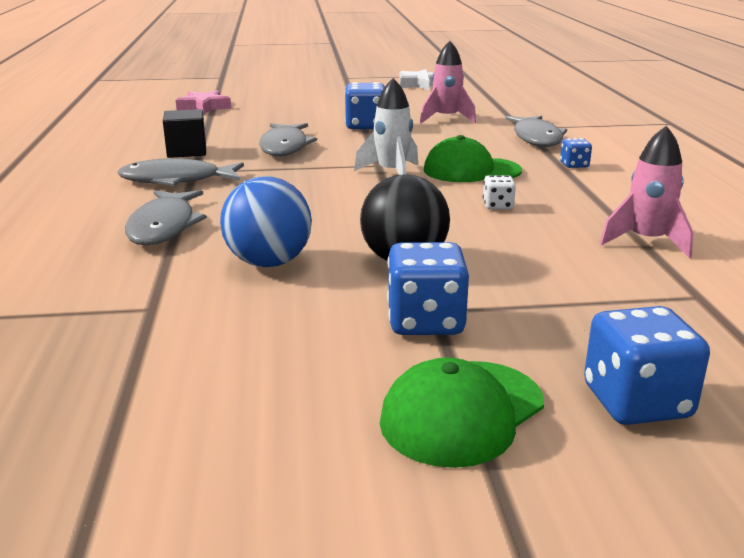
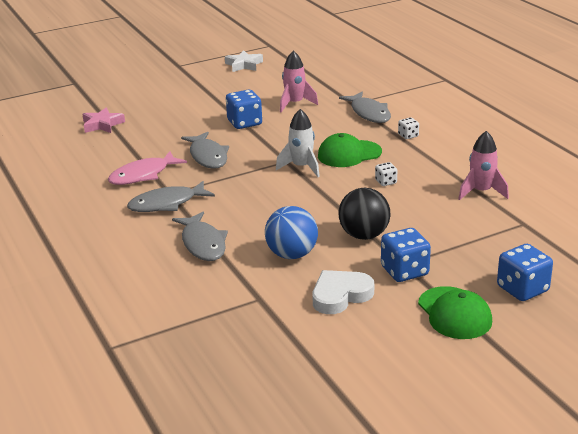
camera: 20 degrees left, 5 degrees up
(187, 151) = (143, 175): black cube -> pink fish
(281, 333) = (340, 295): none -> white heart
(462, 412) = (454, 313): green cap -> green cap turned 45 degrees counterclockwise
(574, 165) = (408, 136): blue dice -> white dice

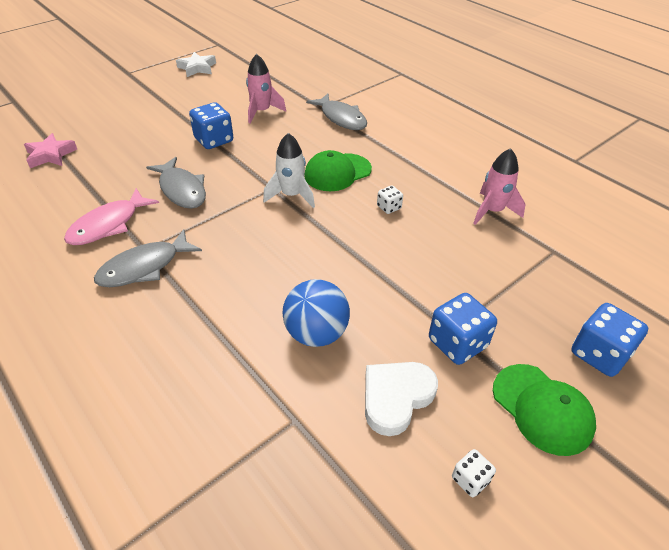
camera: 15 degrees left, 15 degrees up
(203, 244) = (201, 329): grey fish -> none
(364, 235) = (391, 290): black ball -> none
(408, 136) = (390, 143): white dice -> white dice (470, 479)

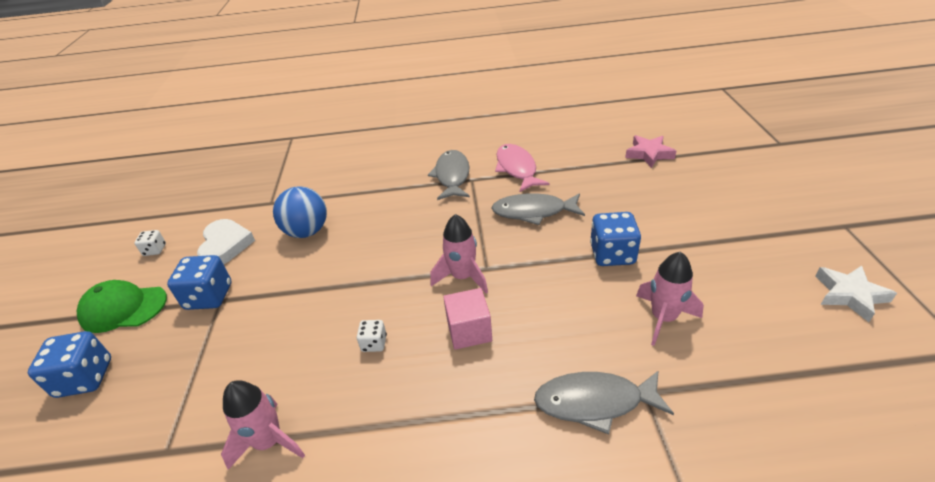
camera: 130 degrees right, 5 degrees down
(291, 195) = (462, 277): white rocket -> pink rocket
(337, 172) = (469, 331): green cap -> pink cube

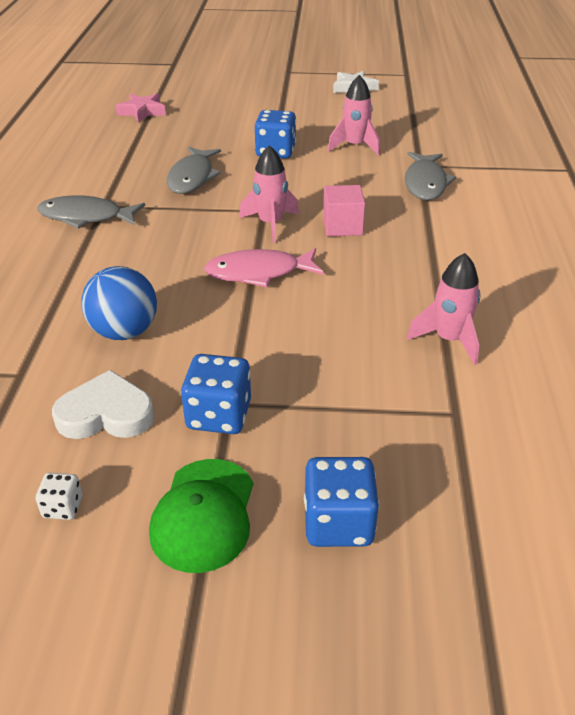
camera: 85 degrees left, 0 degrees up
(374, 343) = (343, 278): white dice -> none
(517, 168) = (107, 177): pink fish -> pink fish (258, 272)

